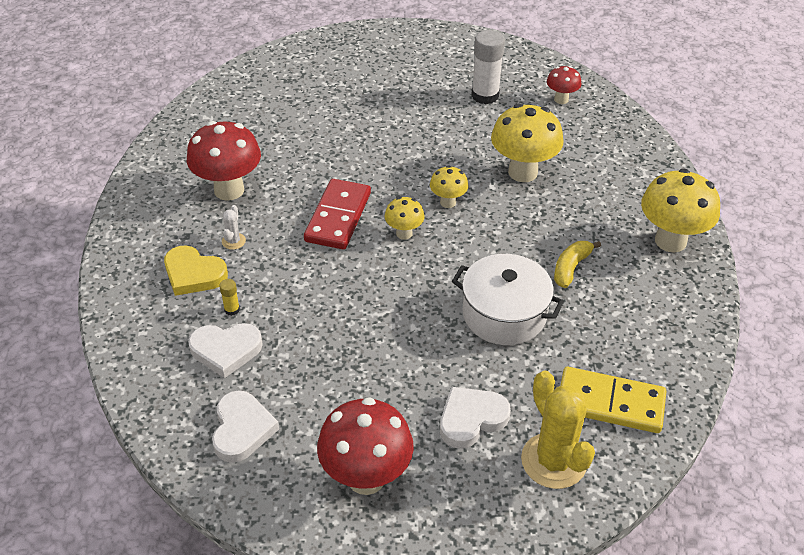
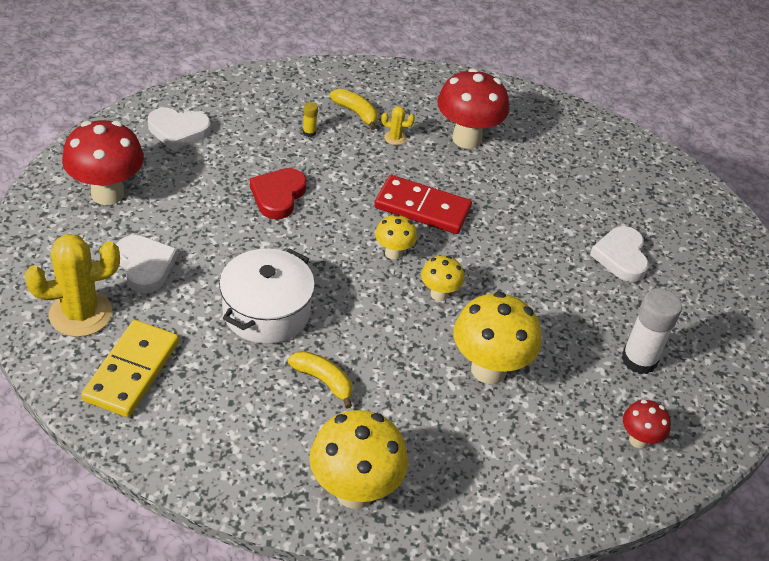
camera: 90 degrees right, 0 degrees up
(193, 274) = (356, 113): yellow heart -> yellow banana
(226, 350) = (263, 127): white heart -> white heart (621, 257)
(233, 241) = (395, 138): white cactus -> yellow cactus
(340, 324) = (278, 196): none -> red heart

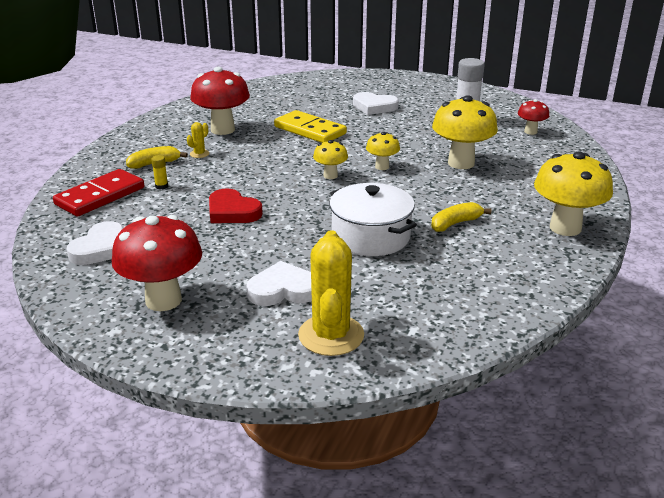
camera: 65 degrees left, 15 degrees down
(132, 371) = (418, 313): yellow domino -> yellow domino (310, 130)
(422, 208) = (288, 157): red domino -> red domino (100, 196)

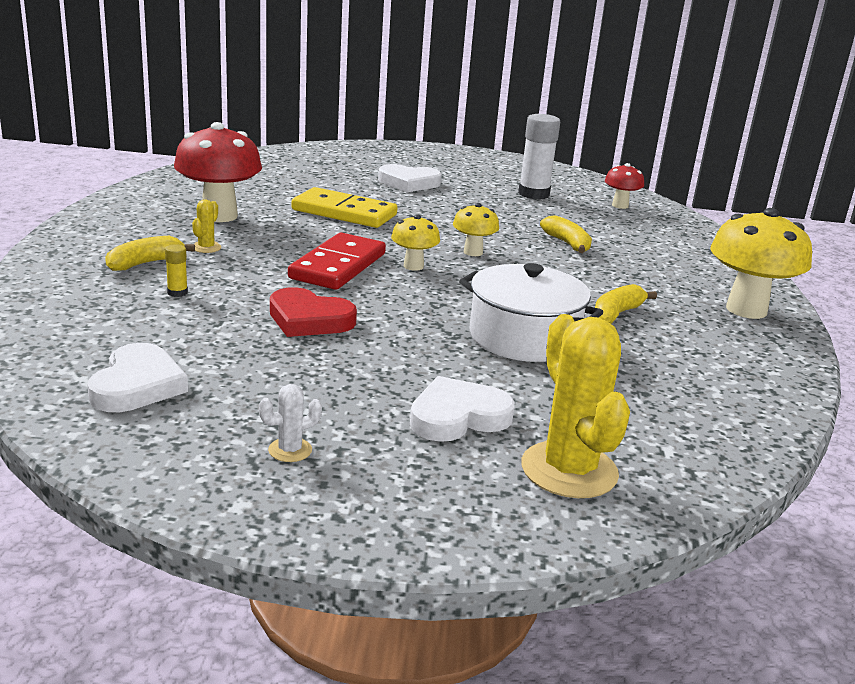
camera: 20 degrees left, 5 degrees down
(100, 196) = (87, 312): red domino -> red domino (338, 266)
(163, 300) = (290, 450): red mushroom -> white cactus
(461, 163) = (567, 244): yellow mushroom -> yellow banana

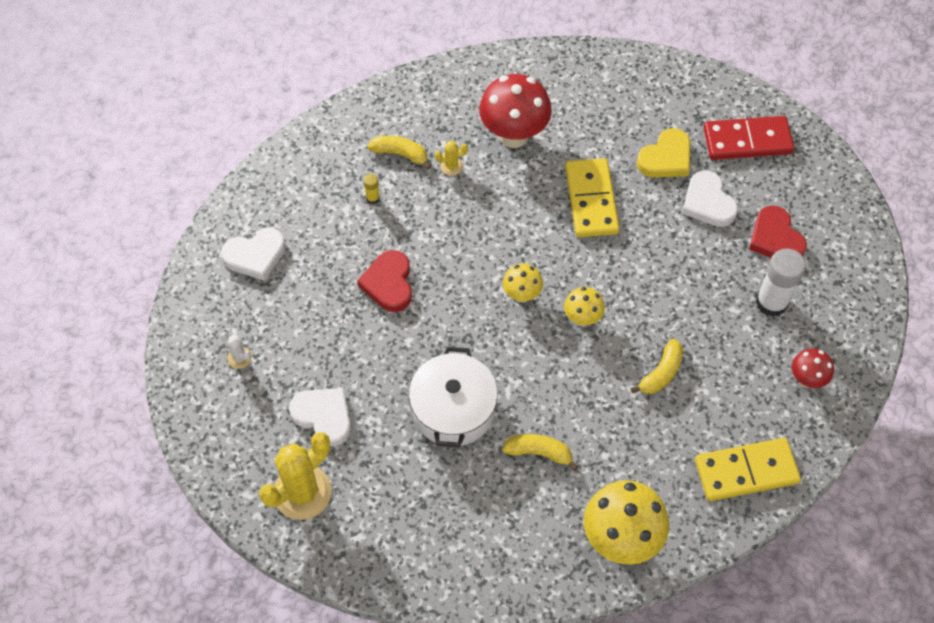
camera: 65 degrees right, 35 degrees up
(338, 266) = (483, 253): red domino -> red domino (747, 141)
(342, 181) = (666, 158): none -> yellow heart
(473, 177) = (775, 238): none -> red heart
(697, 246) = (746, 471): none -> yellow domino

